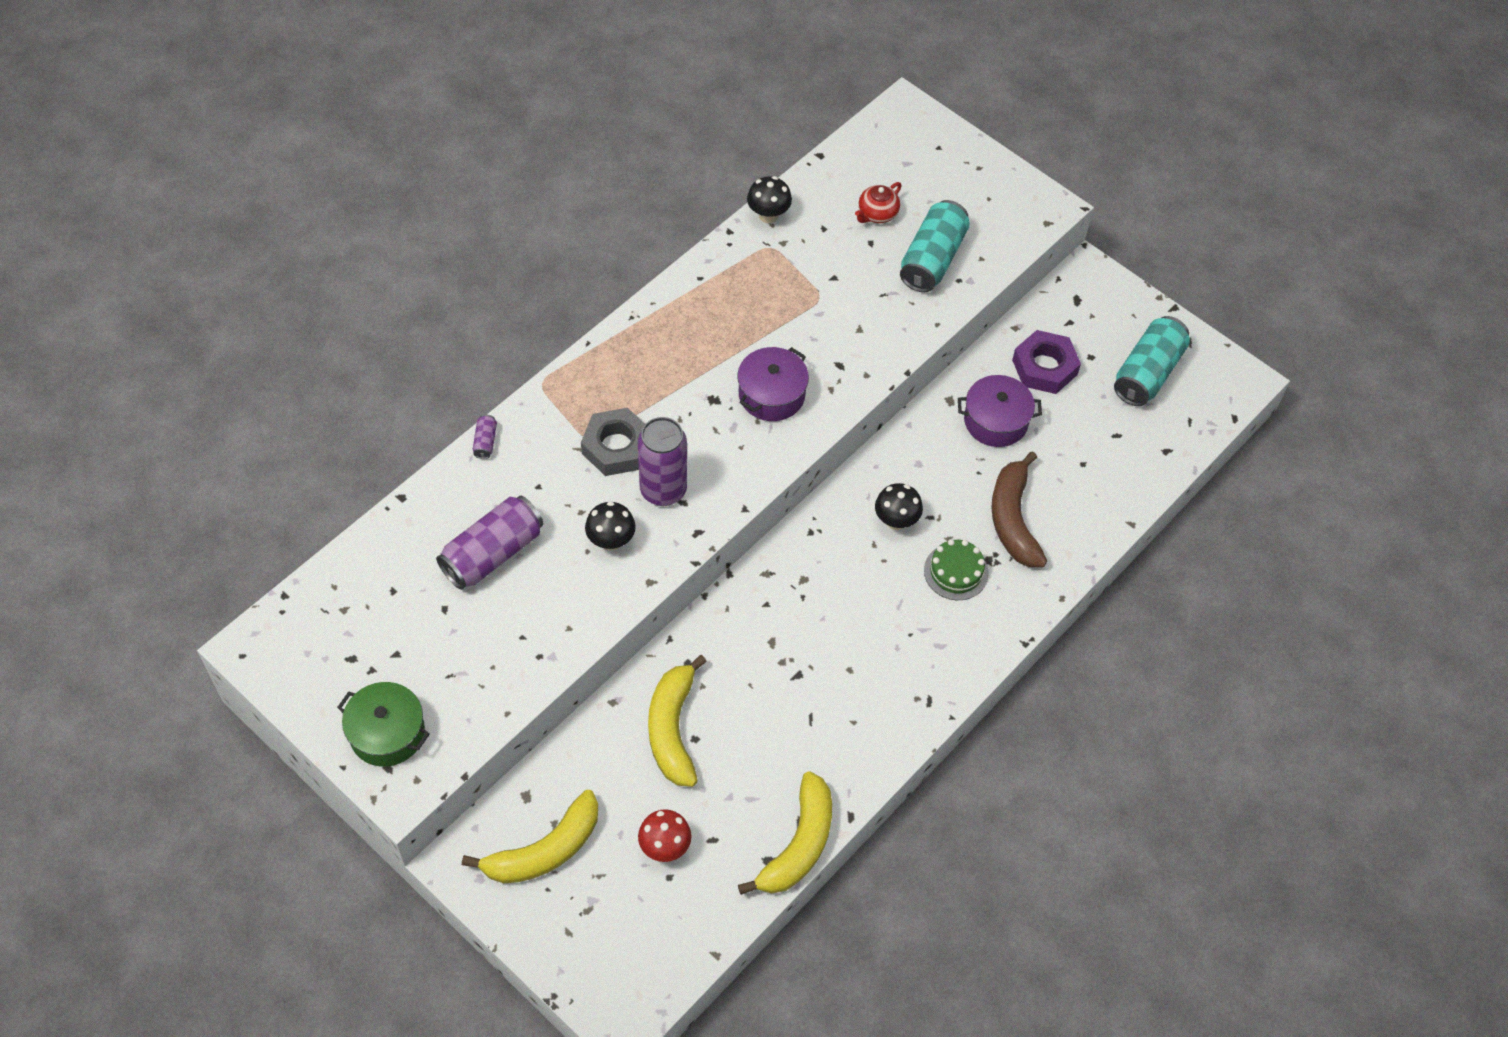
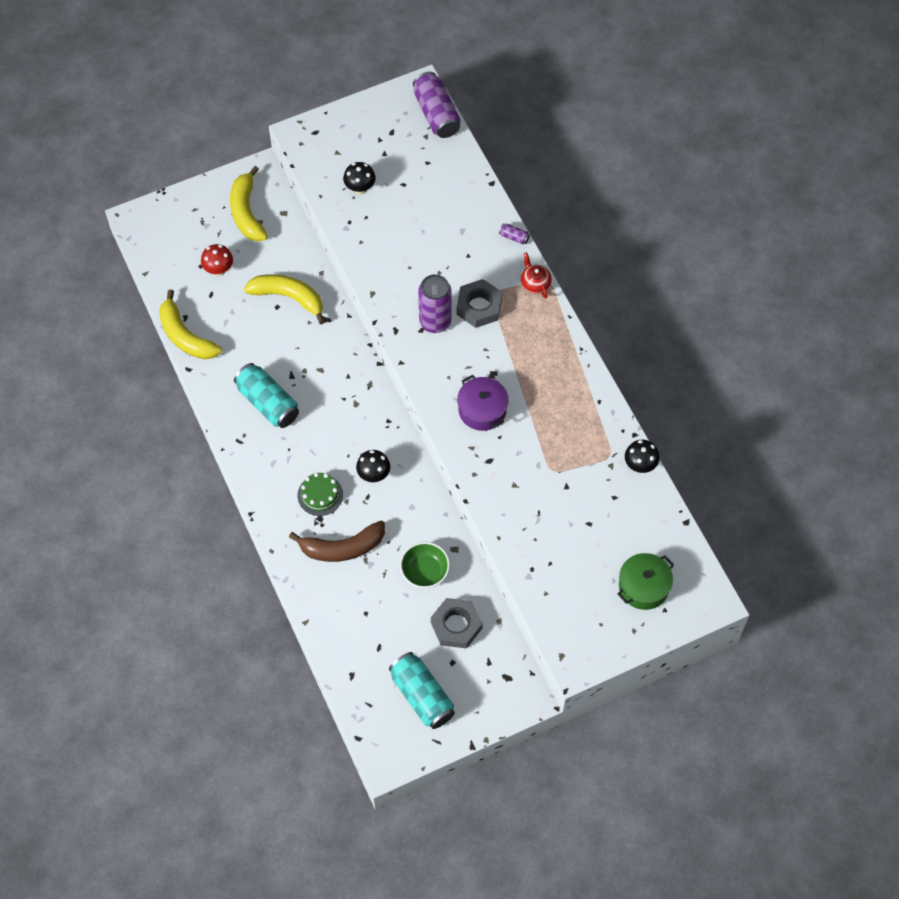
camera: 115 degrees right, 5 degrees up
(387, 733) = (336, 137): green pot -> green pot (643, 586)
(493, 553) = (430, 218): purple can -> purple can (436, 114)
(611, 541) = (410, 282): black mushroom -> black mushroom (360, 188)
(877, 214) = (614, 539): red teapot -> red teapot (535, 284)
(932, 259) = (558, 559): turquoise can -> turquoise can (268, 403)
(995, 421) = (425, 571): purple pot -> green bowl
(1013, 519) = (342, 547): brown banana -> brown banana turned 150 degrees clockwise
(1044, 367) = (456, 625): purple nut -> grey nut

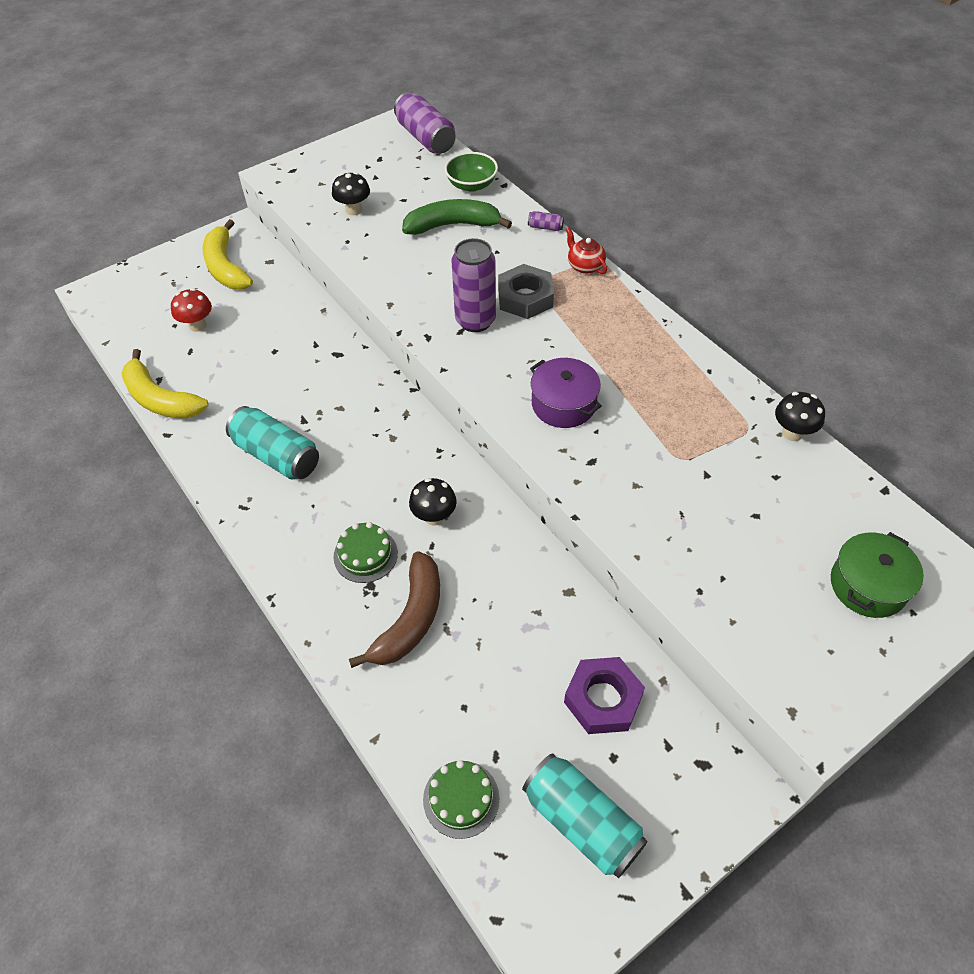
camera: 10 degrees left, 10 degrees down
(288, 297) = (287, 340): yellow banana -> none
(342, 547) = (410, 619): brown banana -> brown banana turned 45 degrees counterclockwise
(352, 668) = (461, 799): none -> green cake
(425, 571) = (536, 630): green bowl -> green bowl (471, 185)
(438, 221) = (453, 225): none -> green banana
(456, 625) = (603, 699): grey nut -> purple nut

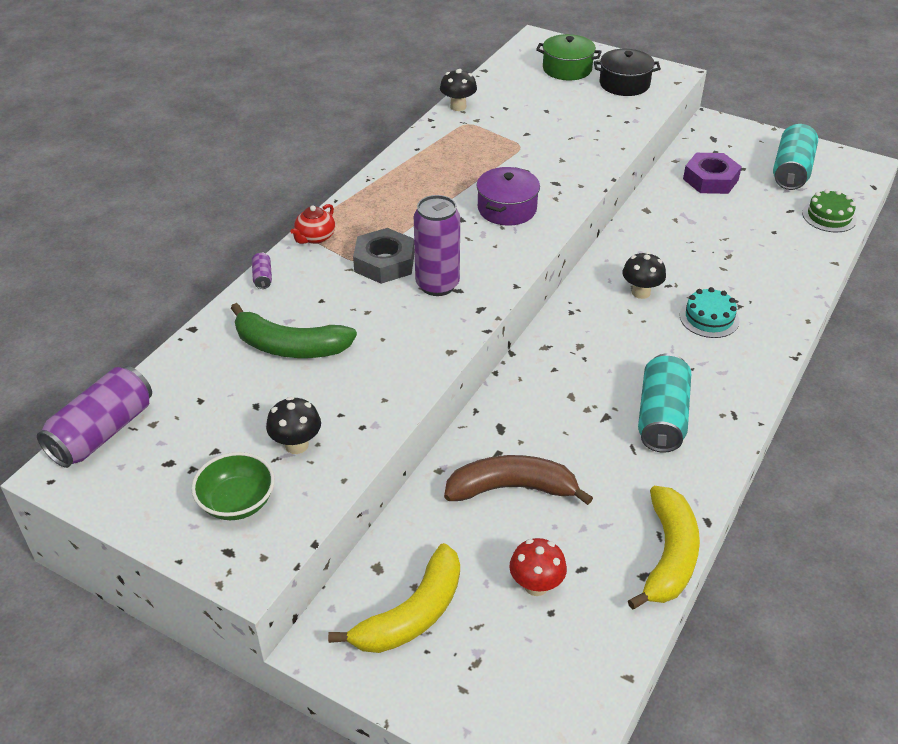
camera: 115 degrees left, 10 degrees down
(365, 555) = (709, 318): green cake -> turquoise cake
(410, 619) = (738, 275): brown banana -> brown banana (512, 488)
(453, 225) = (290, 346): green banana -> green banana turned 45 degrees counterclockwise
(471, 185) = (201, 355): green bowl -> green bowl (237, 502)
(804, 637) = (624, 84): none -> black pot

